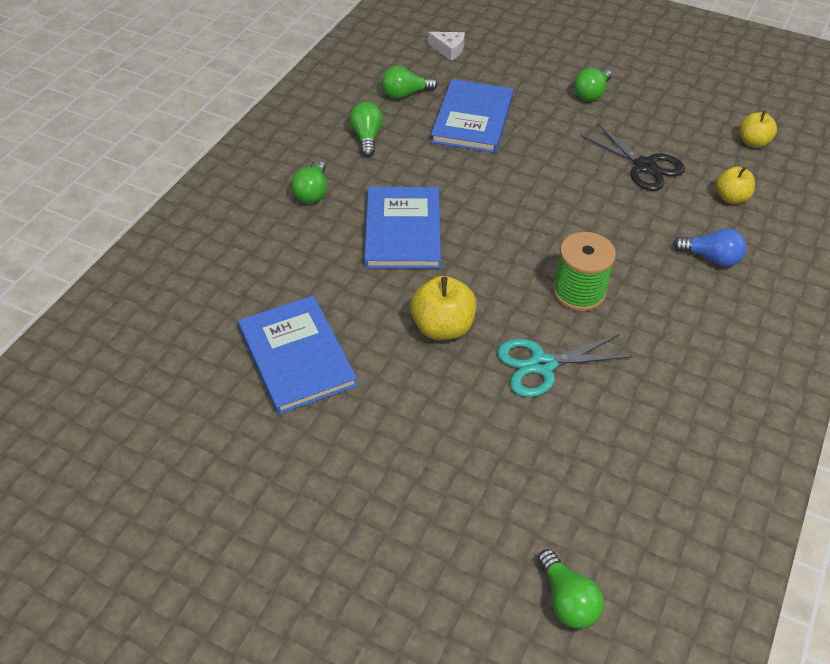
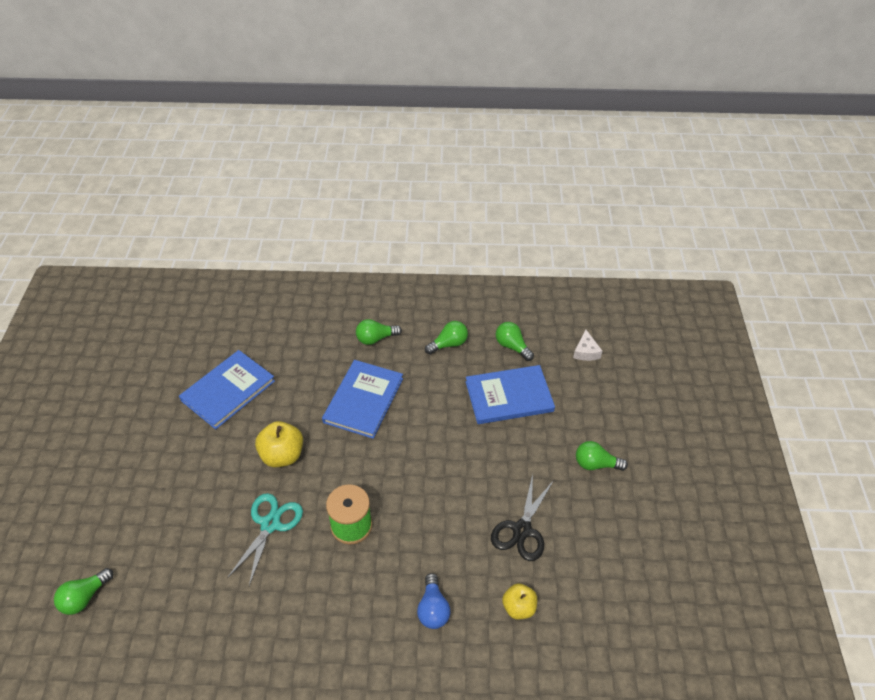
camera: 65 degrees right, 0 degrees up
(402, 230) = (363, 400): blue book -> blue book turned 45 degrees counterclockwise
(542, 365) = (270, 524): turquoise scissors -> turquoise scissors turned 60 degrees clockwise
(753, 142) = (609, 609): yellow apple -> none

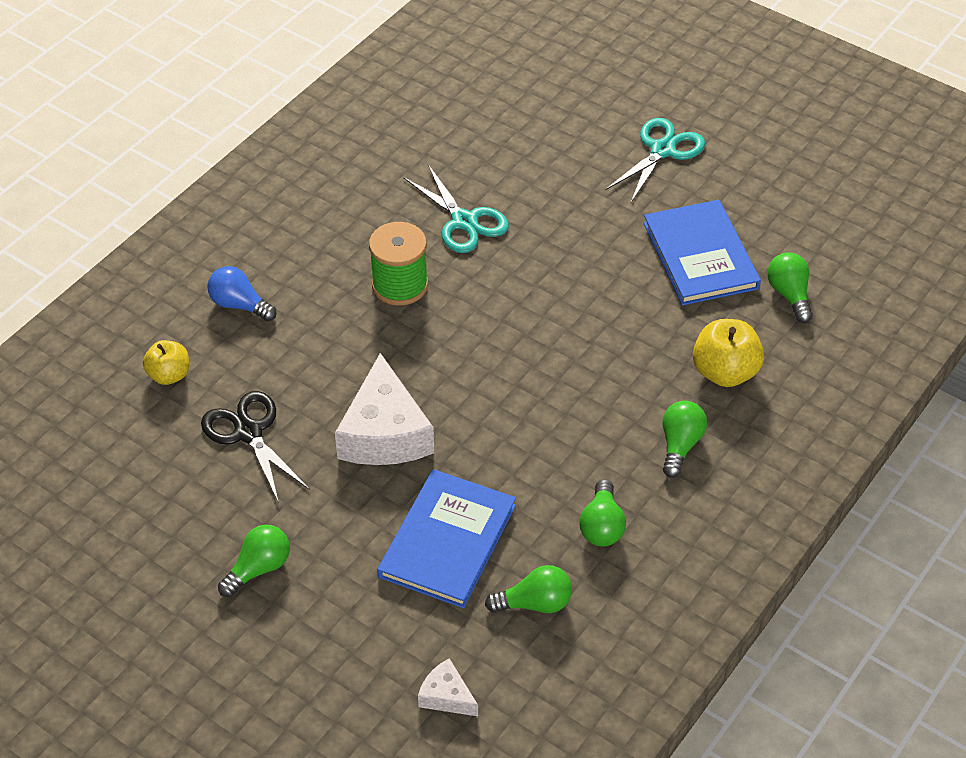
camera: 125 degrees right, 0 degrees up
(85, 597) = (502, 68): green light bulb -> green light bulb (789, 295)
(137, 452) = (662, 150): none -> turquoise scissors
(282, 455) = (551, 266): yellow apple -> yellow apple (725, 372)
(363, 400) = (575, 379): blue book -> none
(467, 463) = (384, 433): none -> white cheese

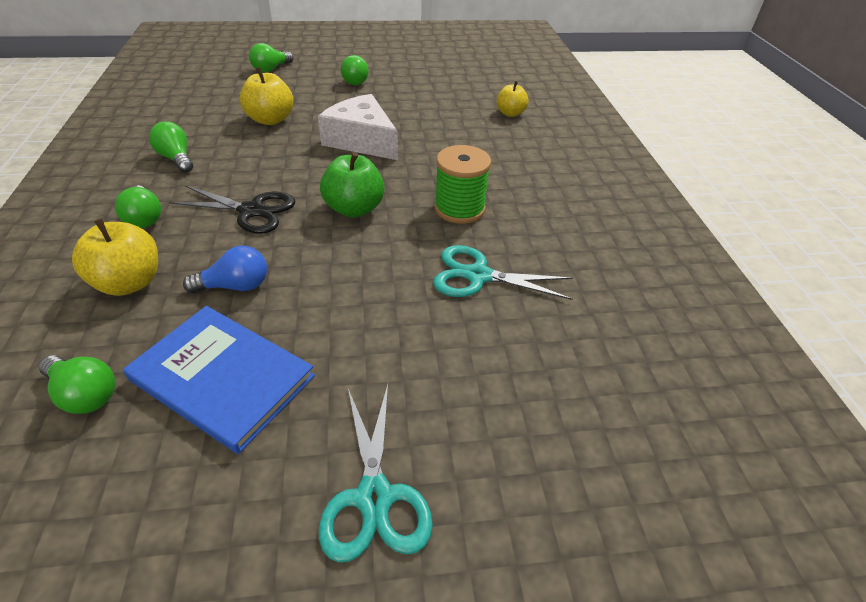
camera: 135 degrees right, 5 degrees down
(240, 305) = (532, 152): blue light bulb -> blue light bulb (235, 286)
(249, 432) = (434, 112): black scissors -> black scissors (251, 211)
(446, 696) = (214, 81): white cheese -> none
(447, 541) = (270, 120): blue book -> yellow apple
(488, 341) = (354, 209): none -> green apple
(534, 603) = (194, 119): green light bulb -> green light bulb (271, 69)

